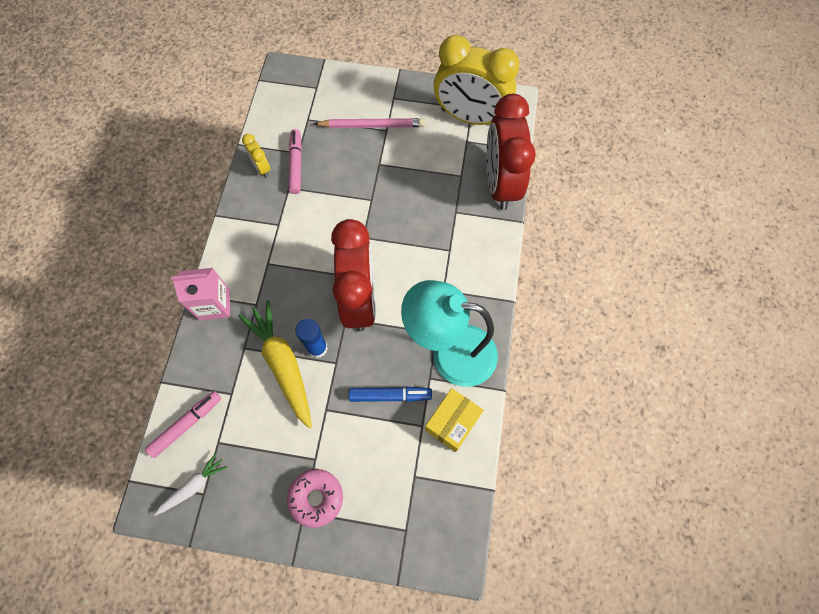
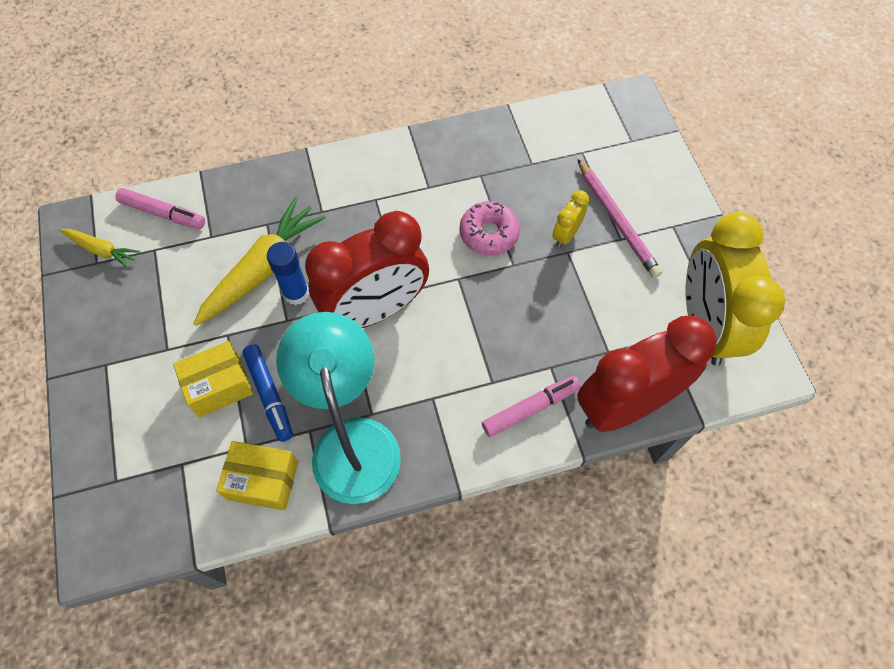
camera: 65 degrees right, 5 degrees down
(194, 486) = (102, 250): white carrot -> yellow carrot
(214, 305) = (303, 174): pink carton -> none
(262, 168) = (490, 139): yellow clock -> yellow clock (566, 235)
(296, 165) = (514, 168): pink marker -> pink marker (530, 408)
(316, 498) = (124, 370): pink donut -> pink donut (489, 233)
(365, 429) = (219, 385): none -> yellow box

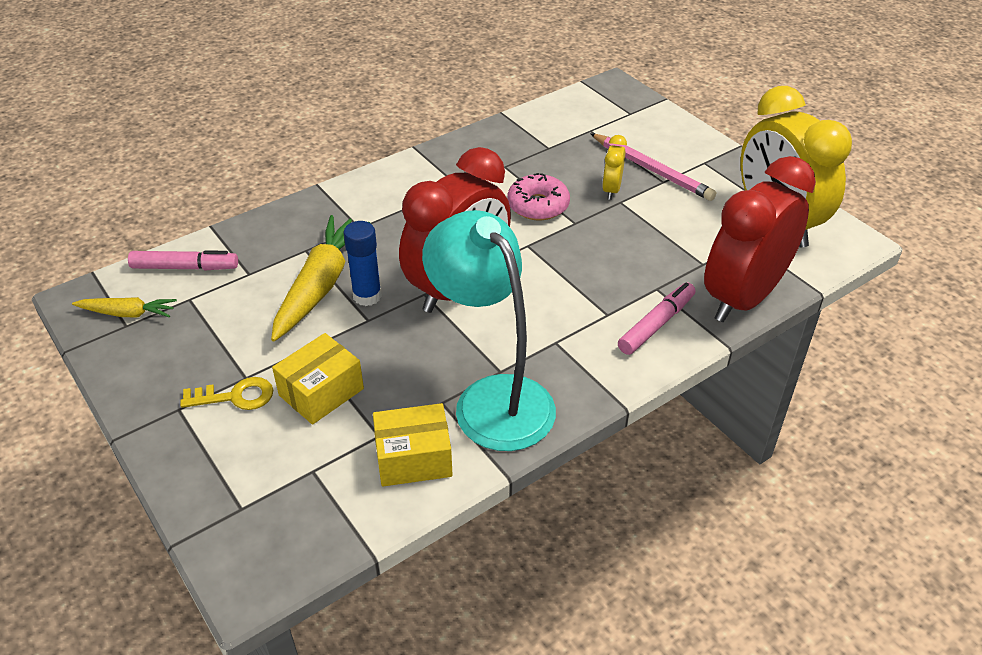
camera: 20 degrees left, 20 degrees down
(151, 367) = (235, 396): none -> yellow key
(270, 395) = (382, 385): blue marker -> none

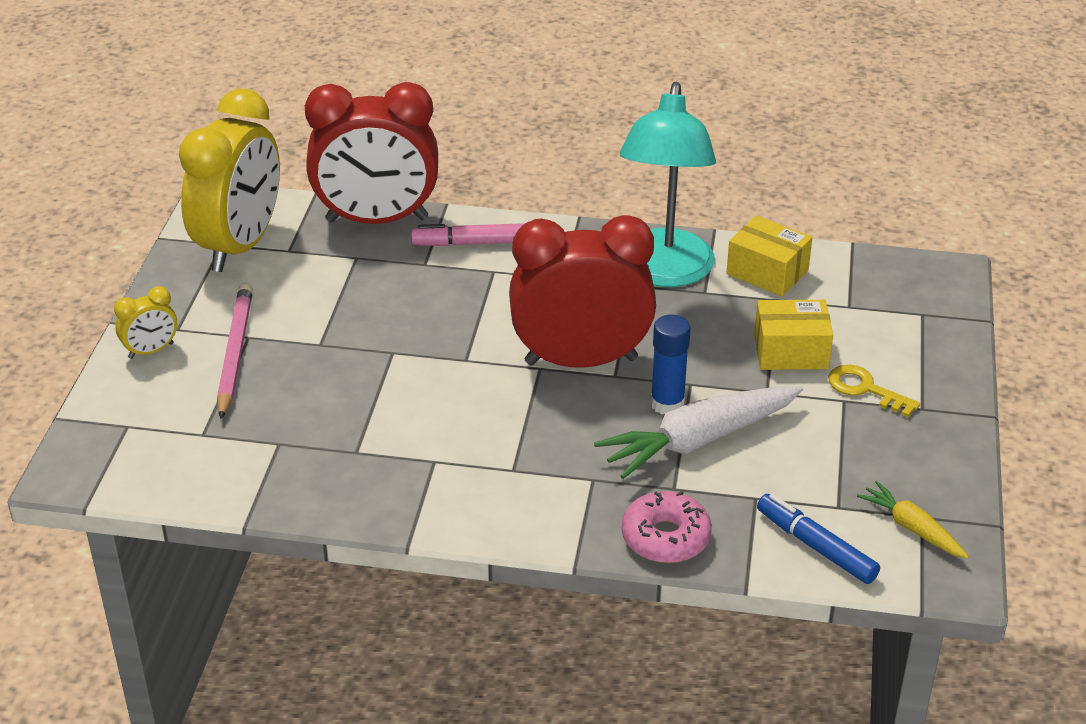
camera: 135 degrees left, 5 degrees down
(185, 267) = (815, 546): pink marker -> blue marker
(320, 285) = (699, 440): yellow carrot -> white carrot
(538, 205) = (396, 388): pink donut -> pink donut (665, 537)
(611, 190) = (307, 359): yellow clock -> yellow clock (151, 351)

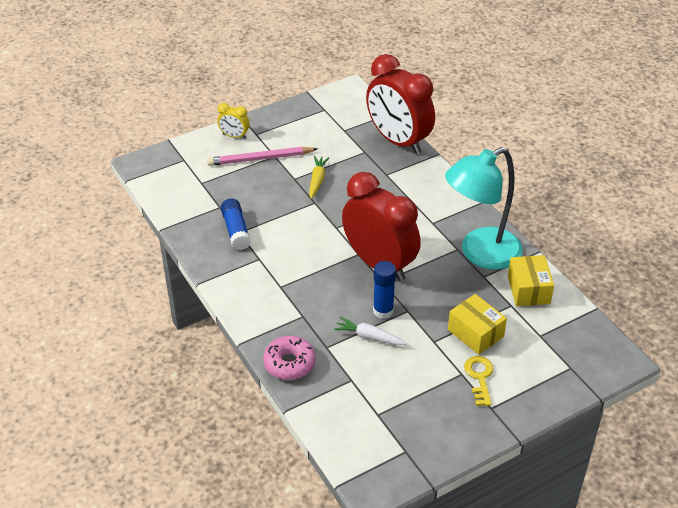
camera: 50 degrees right, 5 degrees up
(235, 353) = (260, 159): pink pencil -> pink pencil turned 150 degrees counterclockwise
(240, 246) = (329, 115): yellow clock -> none
(349, 453) = (236, 230): none -> blue glue stick
(470, 243) = (419, 179): pink marker -> none
(699, 440) = (369, 337): white carrot -> white carrot, size x0.54
(815, 546) = (339, 421): blue marker -> none
(912, 528) = (392, 451): yellow carrot -> yellow carrot (317, 180)

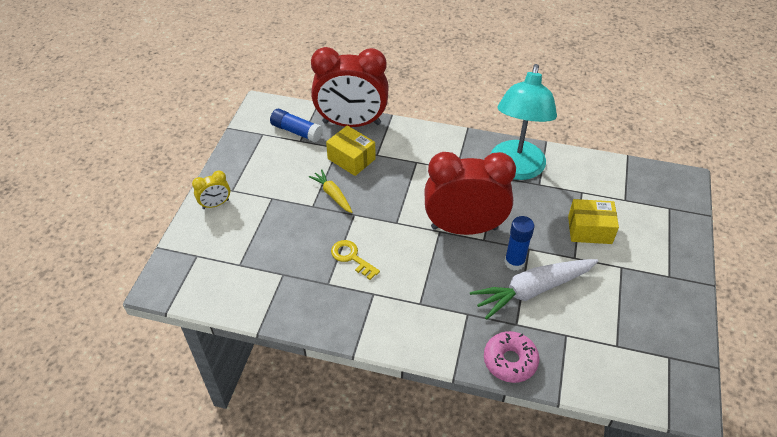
camera: 45 degrees left, 5 degrees up
(236, 230) = (323, 284): blue glue stick -> blue glue stick (296, 131)
(260, 159) = (263, 209): pink pencil -> none
(369, 337) = (532, 290): white carrot -> white carrot, size x1.86
(479, 377) = (634, 260): yellow key -> yellow key (351, 258)
(528, 290) = (576, 173): yellow box -> yellow box (351, 159)

